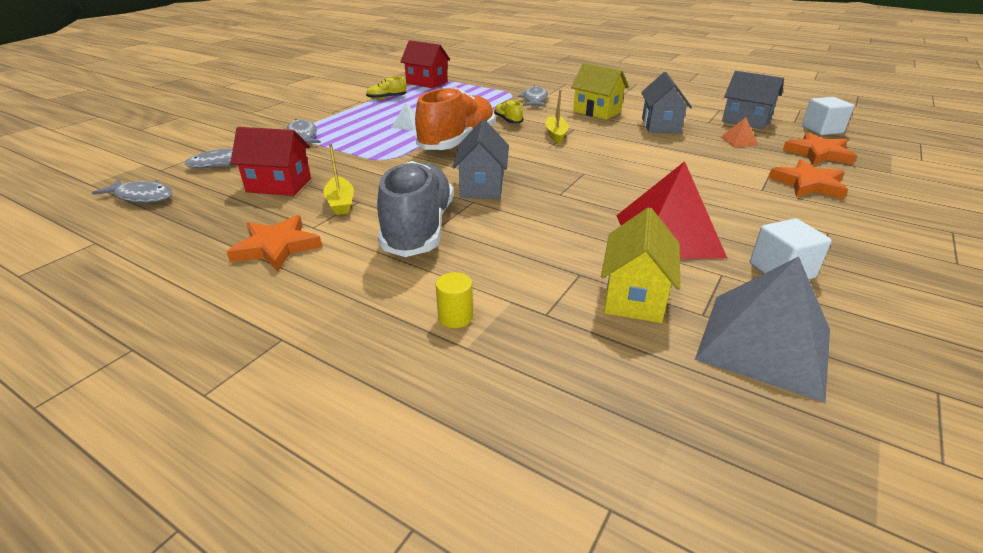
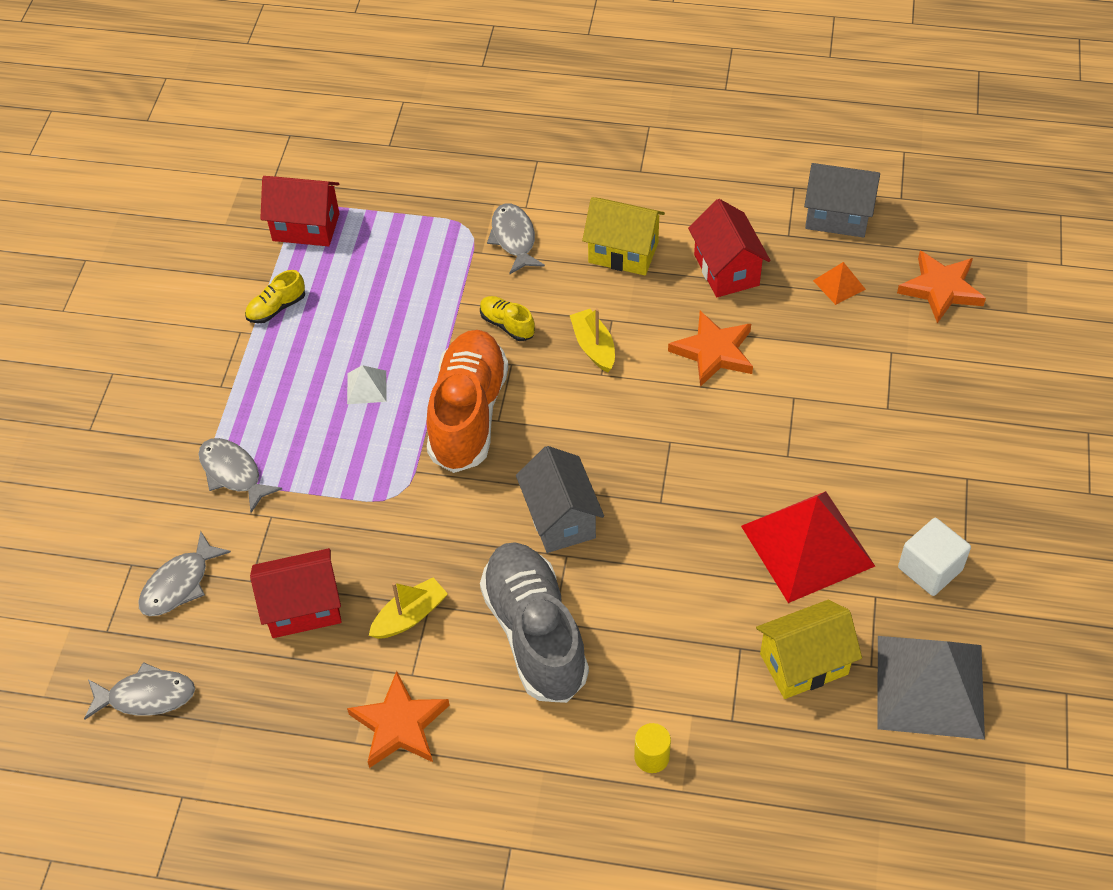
camera: 20 degrees left, 20 degrees up
(340, 202) = (409, 616): yellow boat -> yellow boat turned 90 degrees counterclockwise
(634, 297) = (804, 664): yellow house -> yellow house turned 75 degrees clockwise
(660, 125) = (726, 270): grey house -> red house
(808, 184) = (937, 377): orange star -> orange star (714, 352)
(822, 129) = (939, 213): white cube -> none

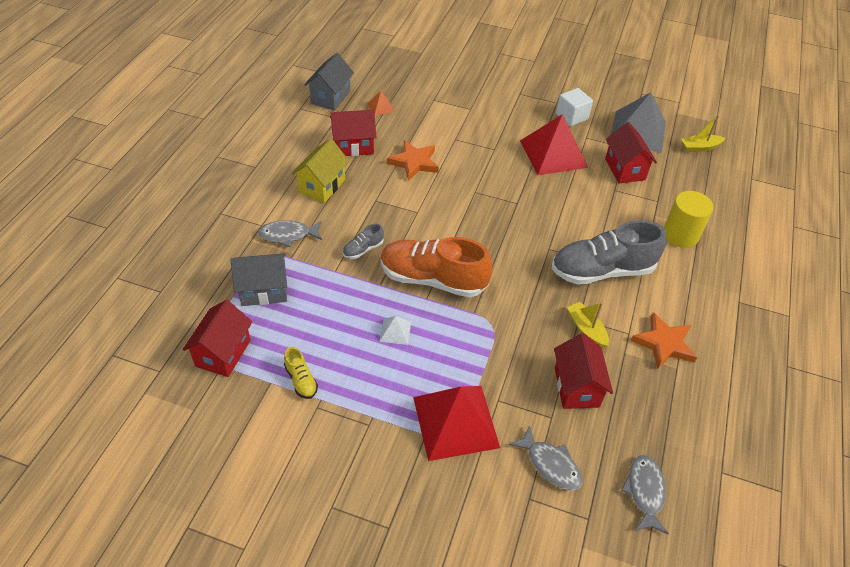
camera: 85 degrees left, 5 degrees down
(233, 473) = (455, 422): grey fish -> red pyramid
(507, 325) = (363, 249): yellow shoe -> grey shoe
(560, 519) = (522, 247): grey house -> grey house (264, 291)
(593, 346) = (394, 212): yellow boat -> yellow boat (700, 147)
(651, 757) = (680, 235): yellow cylinder -> yellow cylinder, size x1.87
(804, 664) = (625, 169): yellow house -> red house
(941, 289) = (396, 74): orange star -> none

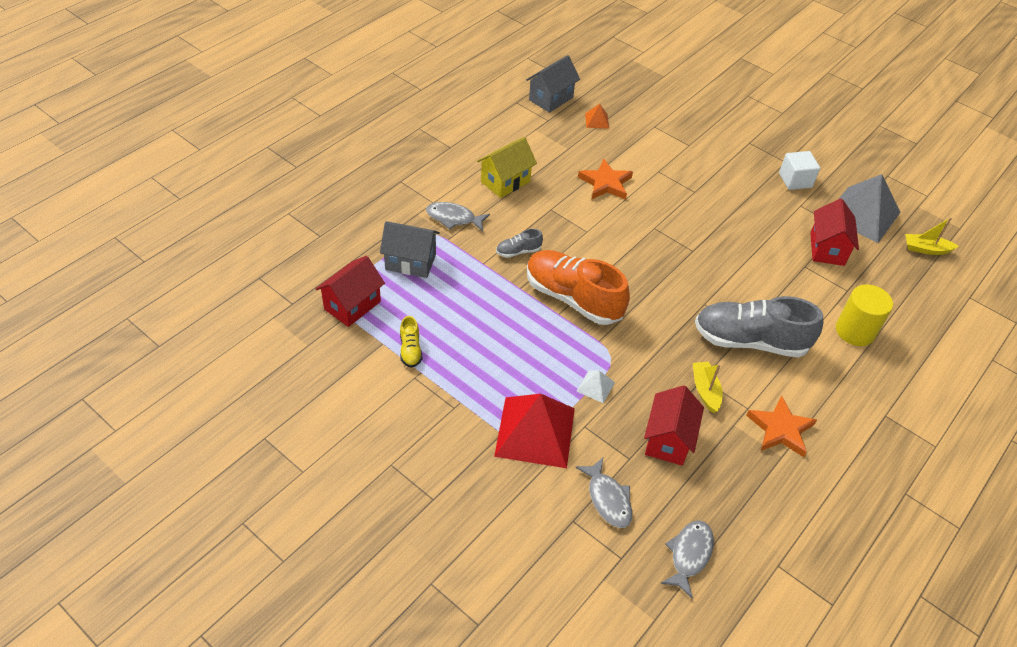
camera: 20 degrees right, 0 degrees up
(353, 146) = (552, 152): red house -> none
(395, 331) = (515, 334): white pyramid -> white pyramid (595, 386)
(553, 154) = (756, 212): red pyramid -> none

